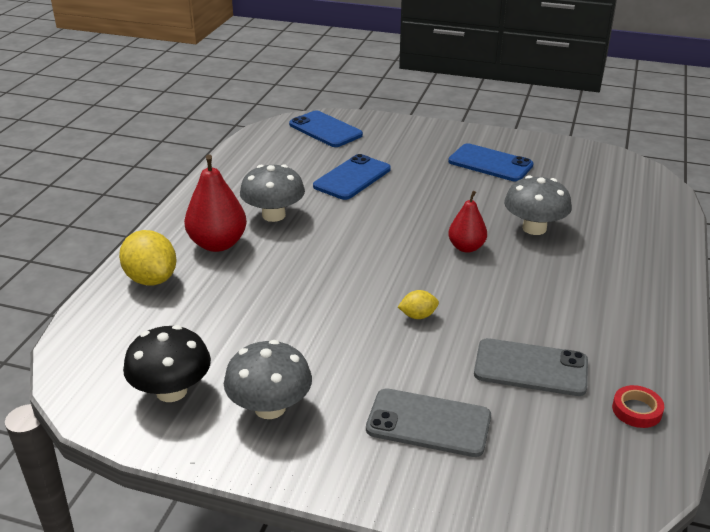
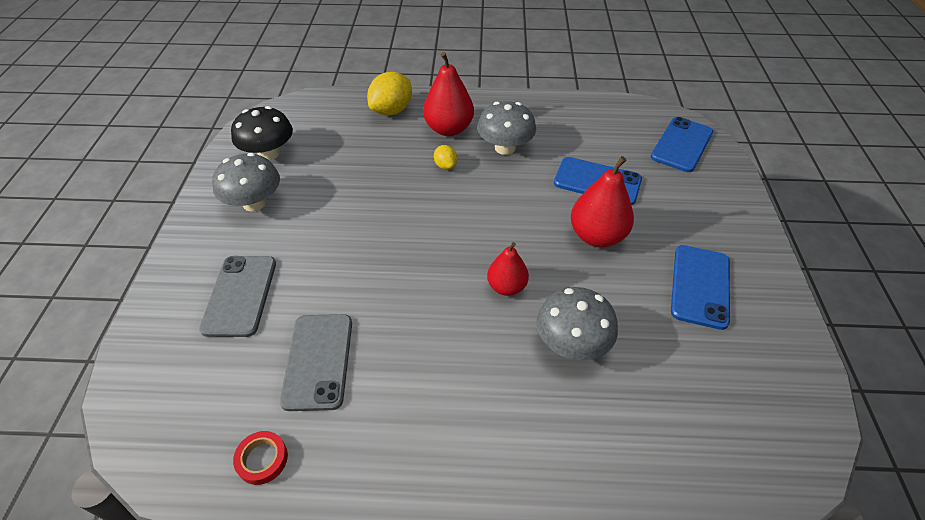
camera: 75 degrees right, 15 degrees up
(418, 316) = (381, 267): yellow lemon -> yellow lemon (445, 166)
(421, 193) = (597, 236): none -> red pear

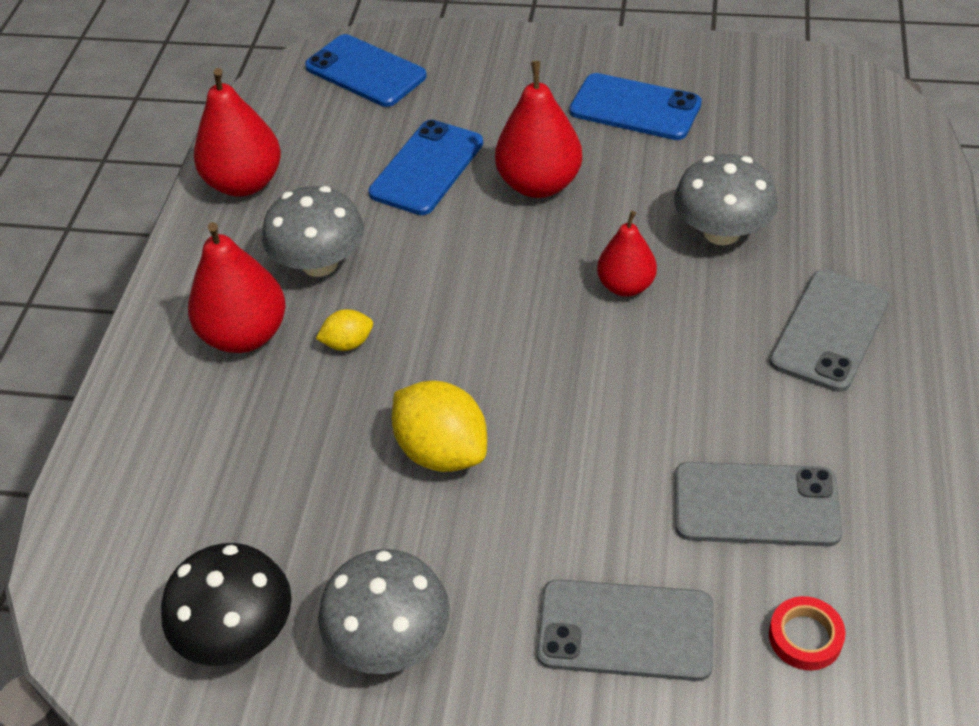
camera: 80 degrees left, 0 degrees up
(262, 459) = (917, 559): red tape -> red tape (805, 637)
(391, 110) = (157, 421): yellow lemon -> yellow lemon (442, 451)
(476, 414) = (830, 330): none -> grey phone
(563, 112) = (244, 183): none -> red pear

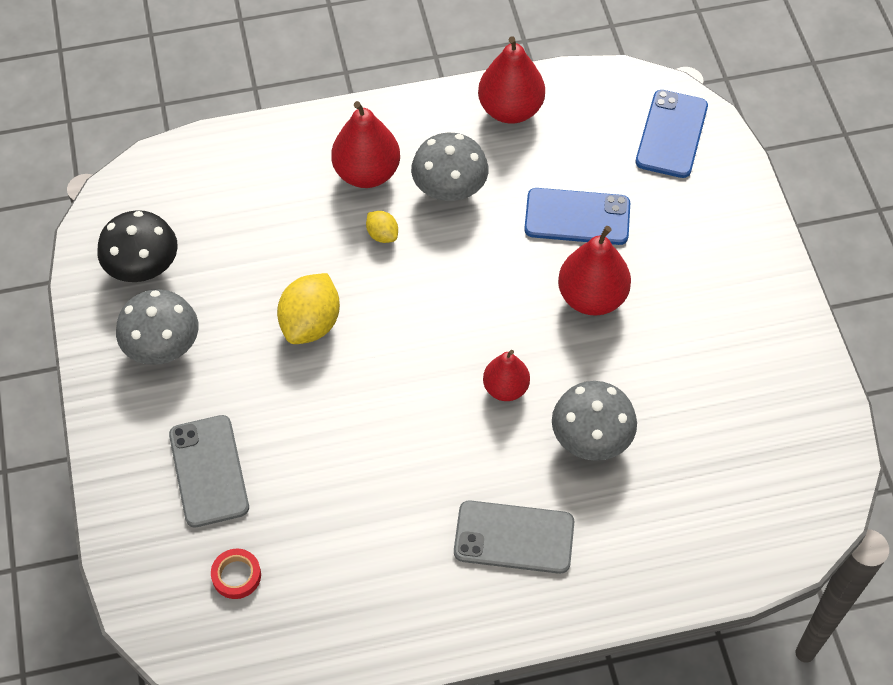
camera: 65 degrees right, 10 degrees up
(635, 108) = (715, 337): blue phone -> none
(756, 505) = (331, 523): grey phone -> none

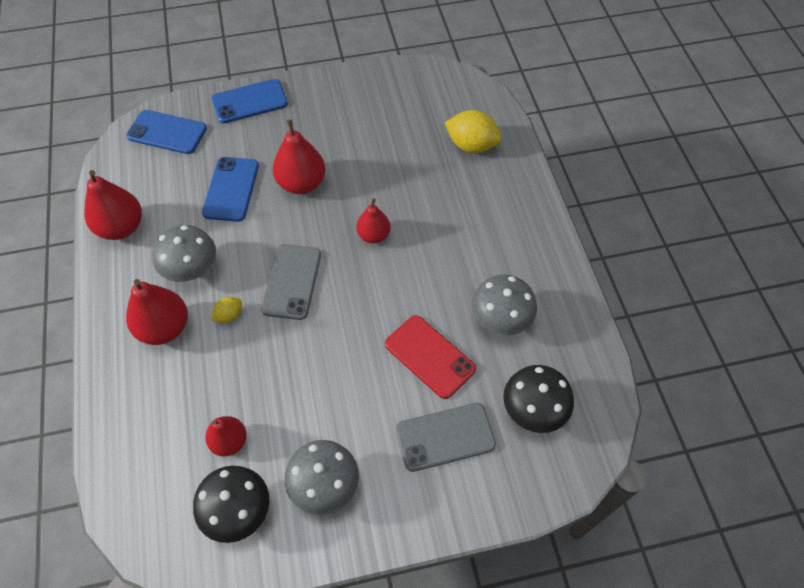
camera: 90 degrees left, 0 degrees up
(221, 251) = (229, 441): none -> red pear
(236, 575) = (533, 410): red tape -> black mushroom
(311, 324) = (310, 366): yellow lemon -> yellow lemon (471, 145)
(317, 455) = (429, 356): none -> red phone
(514, 537) = (489, 233): grey phone -> grey phone (292, 282)
(591, 438) = (413, 188): grey mushroom -> grey mushroom (500, 319)
(740, 223) = (249, 101): none -> blue phone

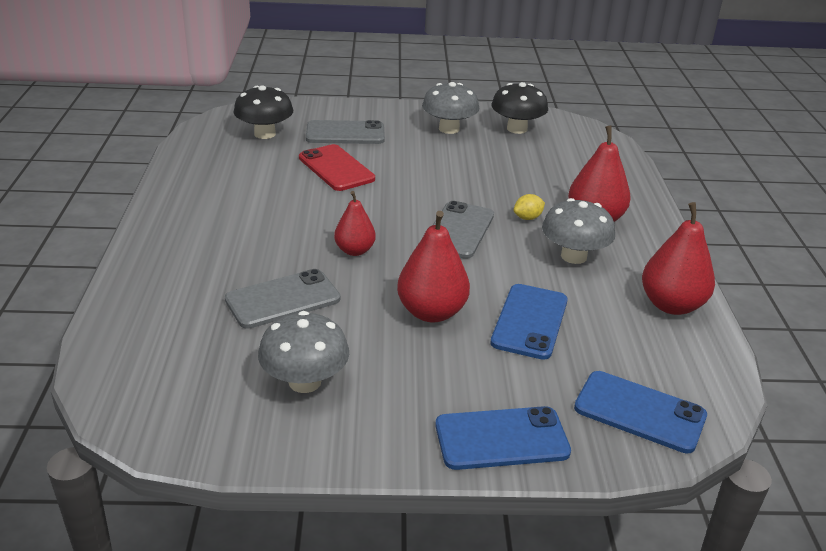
camera: 170 degrees left, 25 degrees down
(229, 441) = (524, 155): red pear -> none
(408, 174) = (283, 299): none -> grey phone
(471, 145) = (175, 316): yellow lemon -> none
(500, 319) = (255, 178): grey mushroom -> grey mushroom (305, 382)

